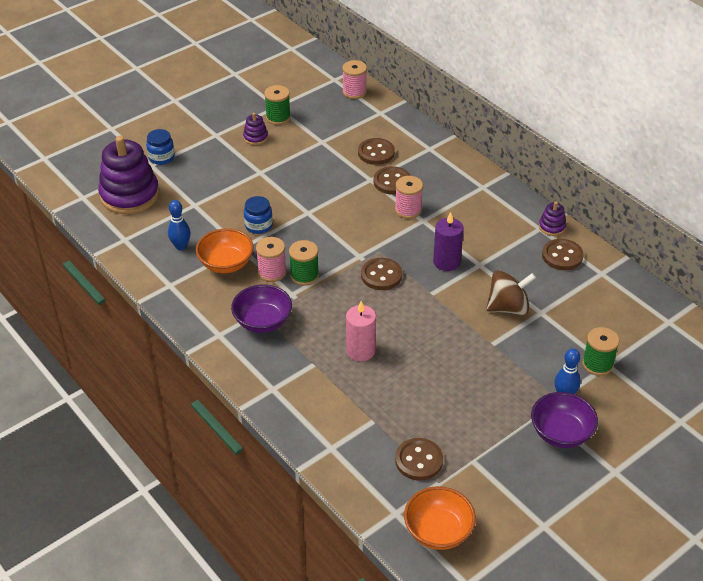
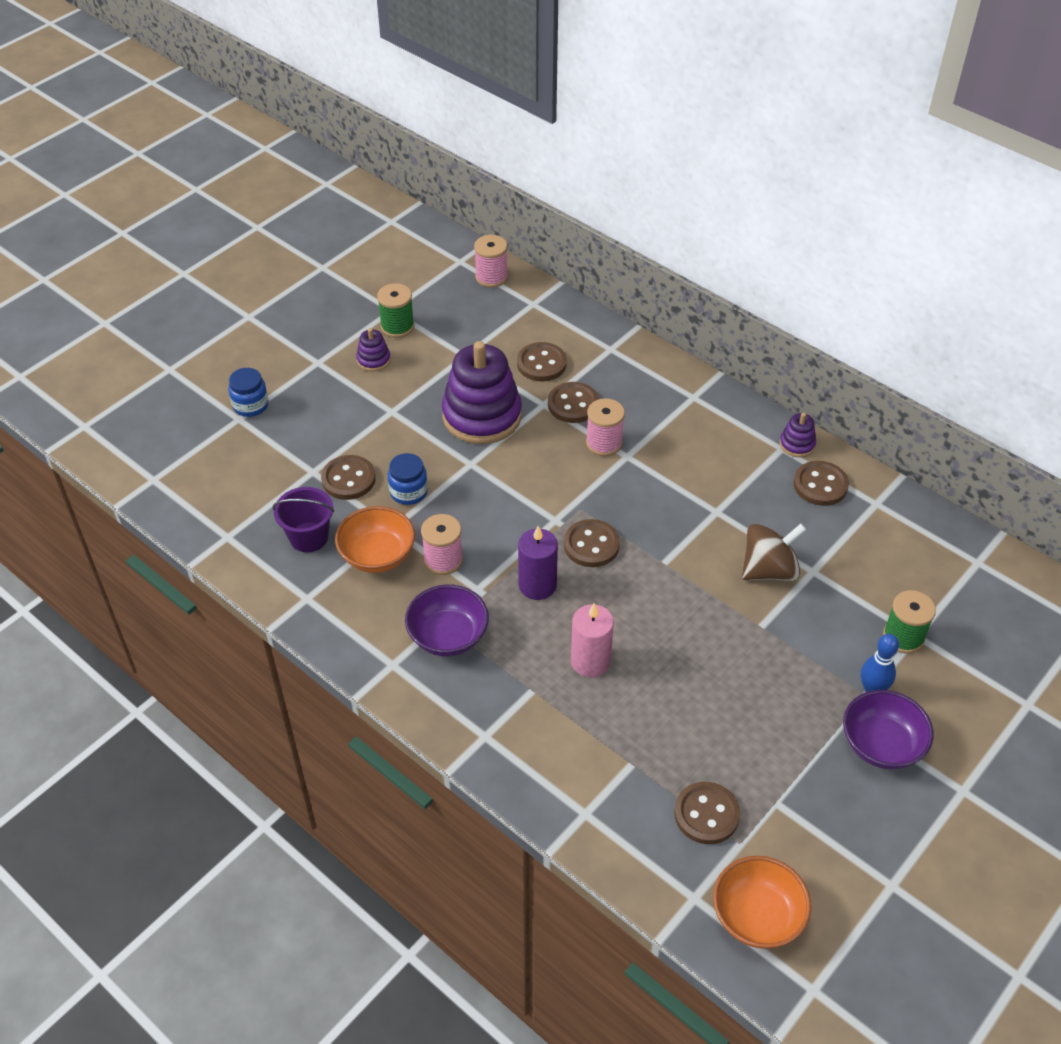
camera: 10 degrees left, 5 degrees up
(130, 195) = (219, 468): purple stacking toy -> purple stacking toy (482, 416)
(181, 246) = (309, 537): blue bowling pin -> purple bucket
(218, 212) = (348, 479): none -> brown button
(304, 276) = (488, 559): green spool -> none
(446, 262) = (673, 513): purple candle -> purple candle (537, 585)

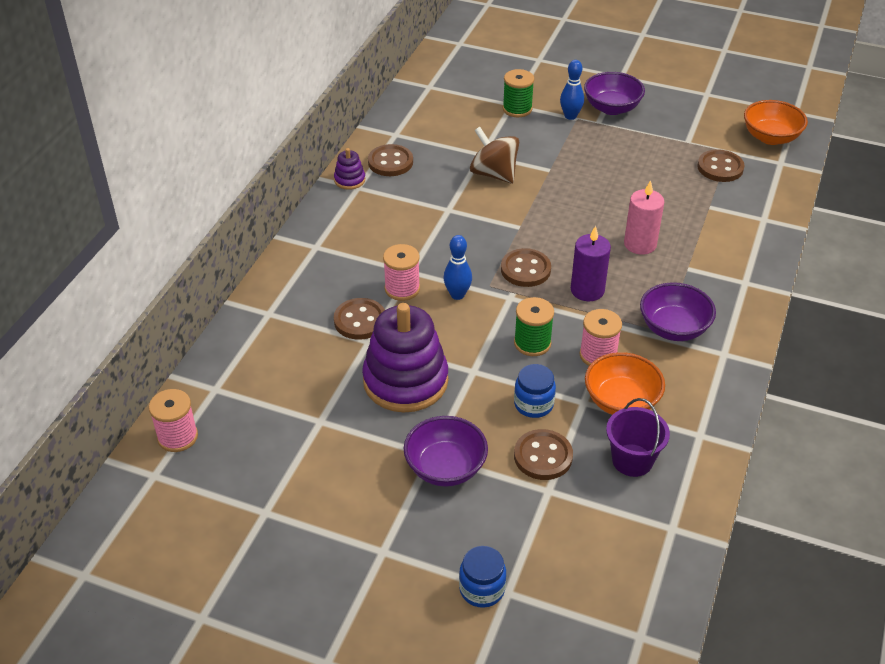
camera: 110 degrees left, 5 degrees down
(373, 360) = (358, 498): purple stacking toy -> none
(373, 416) = (445, 468): none -> purple bowl
(397, 326) = (293, 496): green spool -> green spool (532, 343)
(541, 364) = (310, 357): brown button -> none
(577, 481) = (457, 295): none -> blue bowling pin

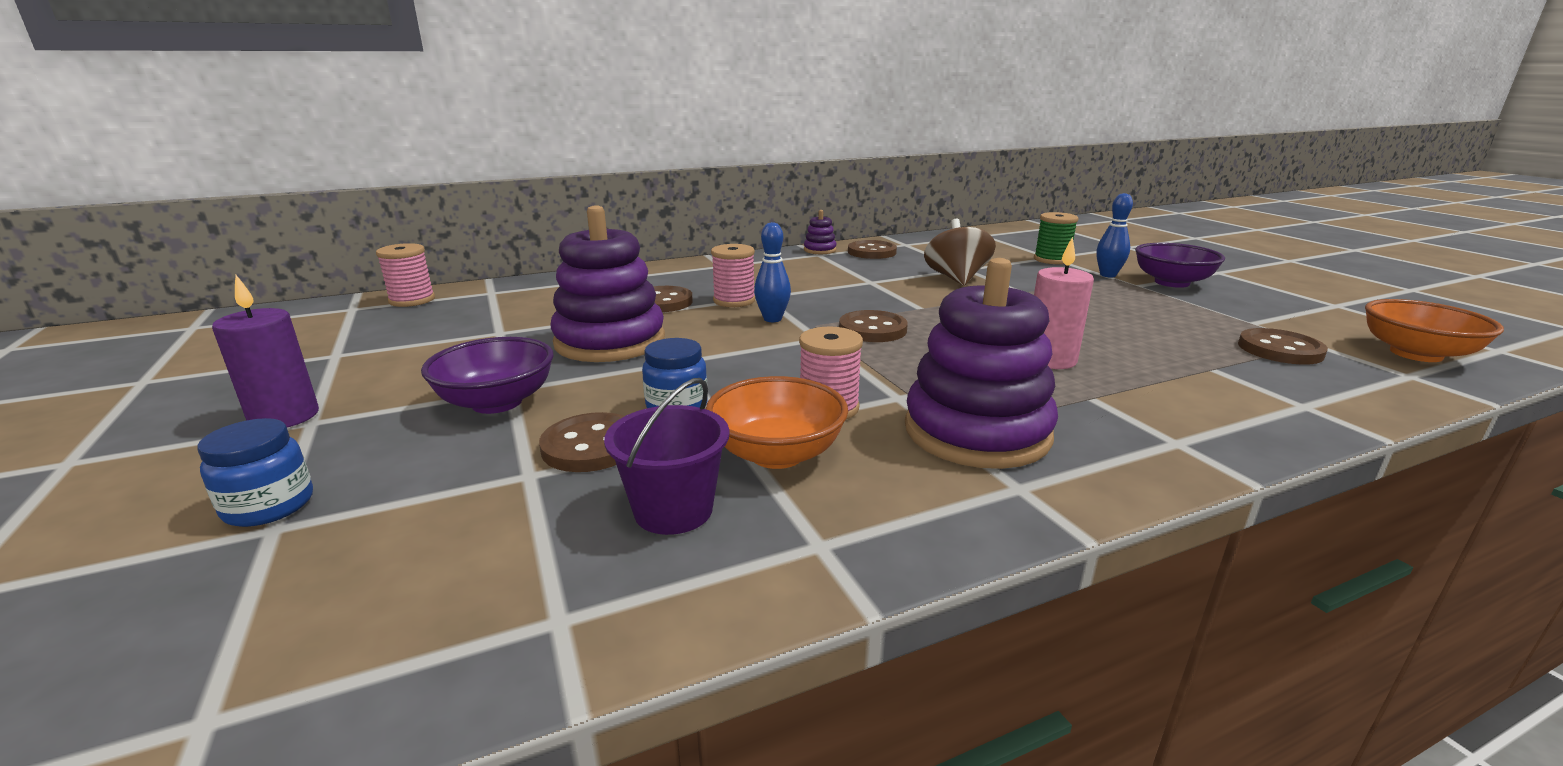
camera: 45 degrees right, 20 degrees down
(532, 343) = (774, 370): green spool -> none
(587, 290) = (915, 363): purple candle -> purple candle (284, 417)
(673, 328) = (976, 432): purple bowl -> purple stacking toy

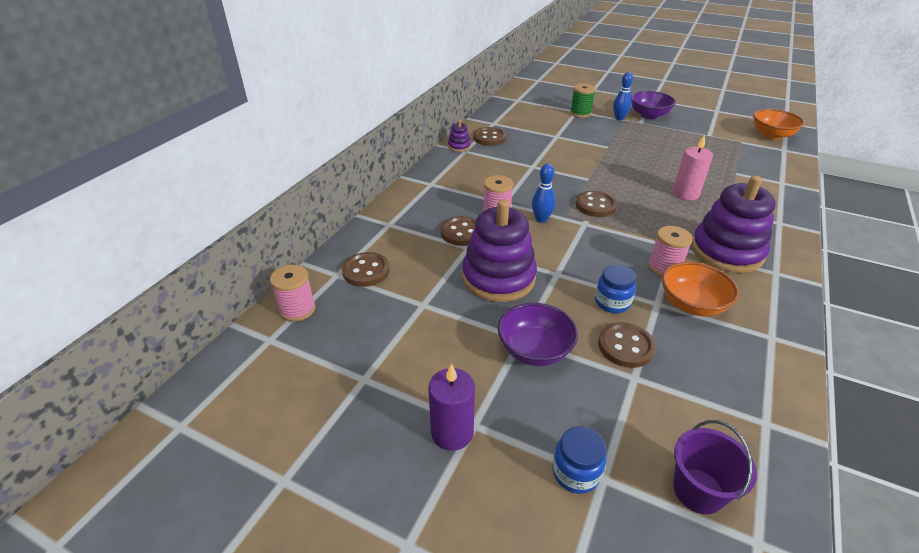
camera: 40 degrees left, 15 degrees up
(673, 510) = (712, 355): purple bucket -> purple bucket (698, 490)
(956, 279) = (566, 147): brown spinning top -> none
(1280, 350) = (738, 151): brown button -> brown button (366, 271)

